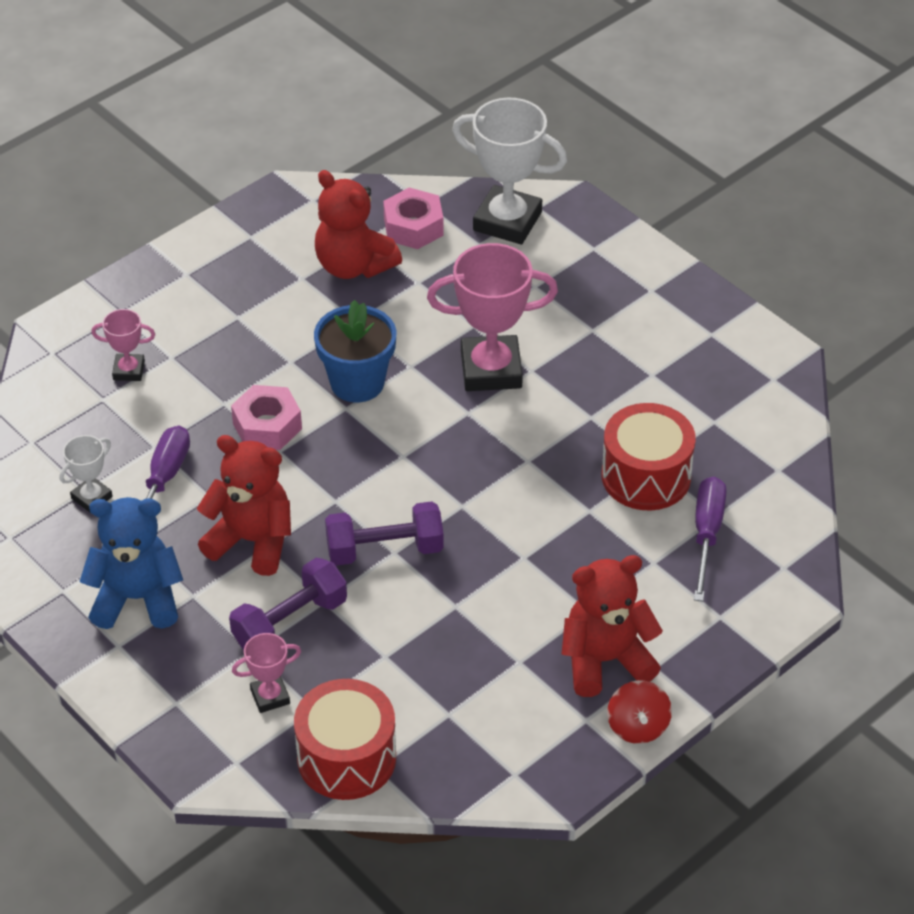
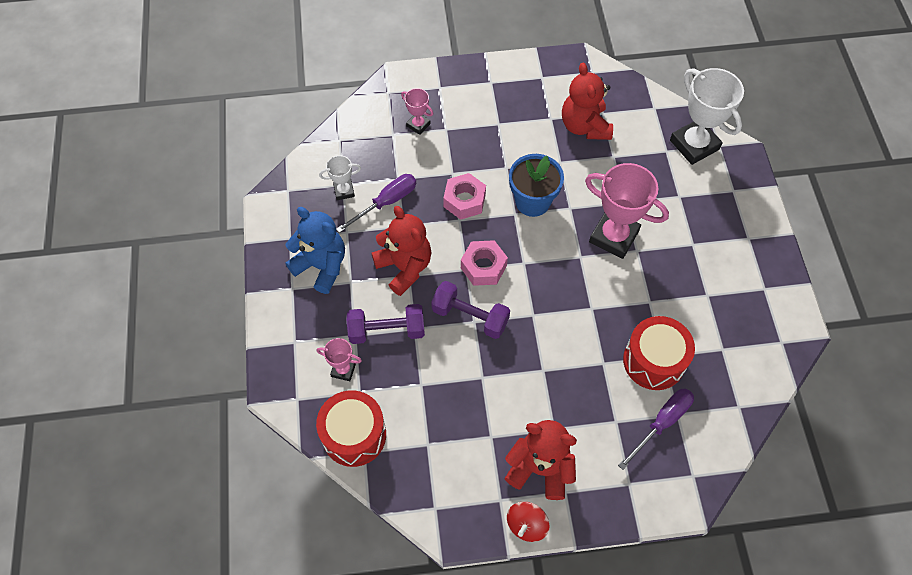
camera: 35 degrees right, 15 degrees up
(413, 227) = (636, 119): pink nut -> pink nut (483, 267)

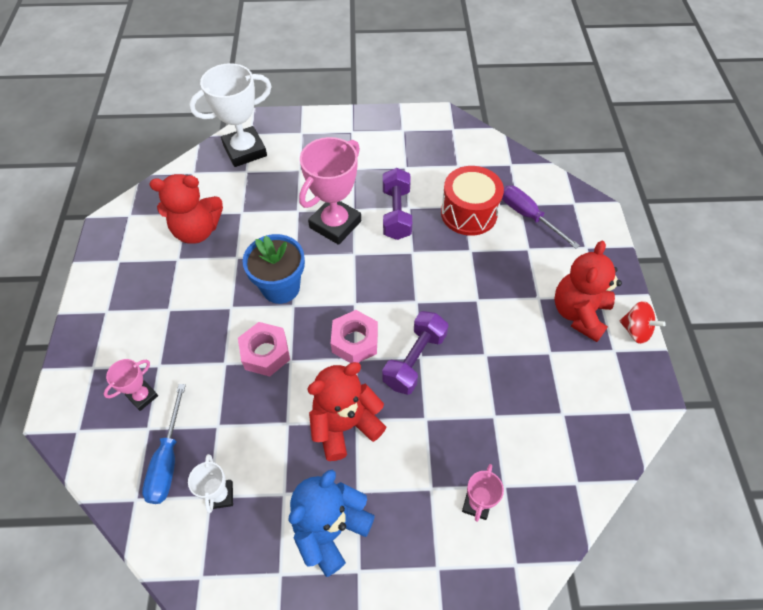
camera: 85 degrees left, 5 degrees down
(354, 435) = (557, 493): red drum -> none
(369, 152) = (168, 459): none -> blue screwdriver
(386, 202) = (250, 441): purple screwdriver -> none
(387, 331) = (427, 450): purple dumbbell -> purple dumbbell (396, 214)

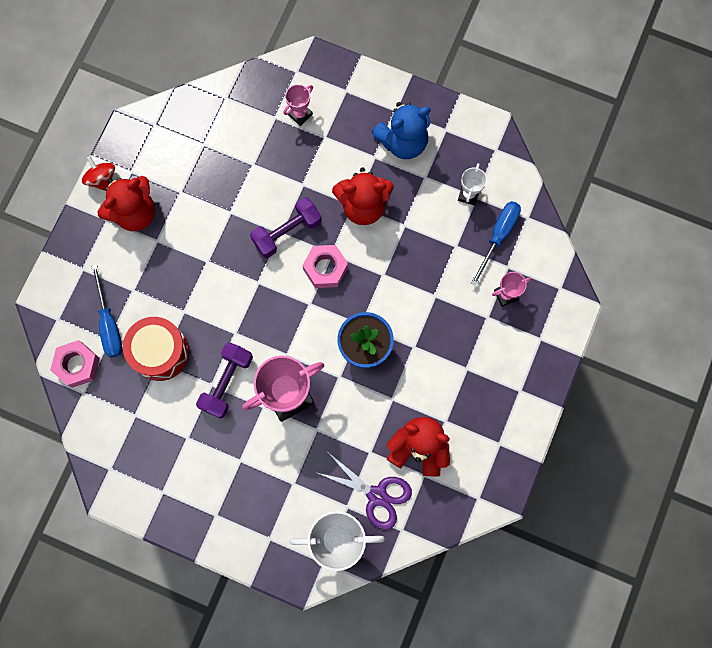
camera: 155 degrees left, 20 degrees up
(223, 186) = (377, 495): none -> purple scissors
(266, 353) = (400, 290): pink nut -> pink nut (77, 365)
(528, 216) = (109, 324): purple screwdriver -> blue screwdriver

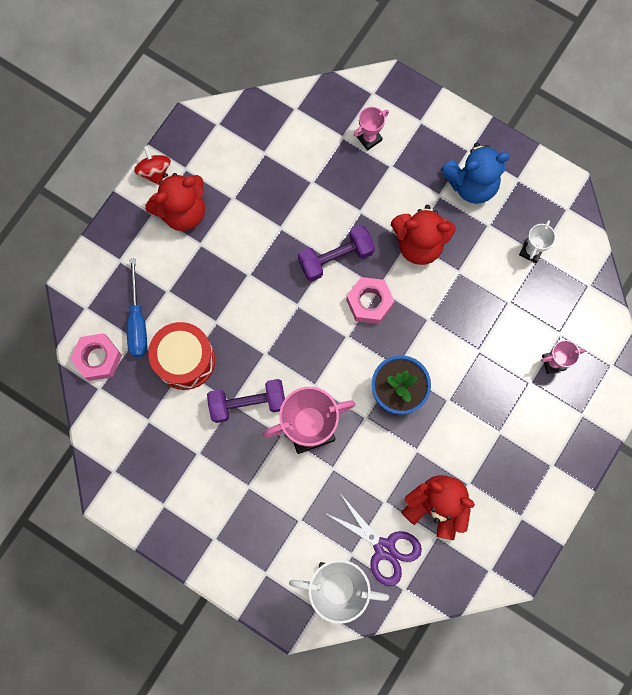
camera: 10 degrees right, 0 degrees up
(226, 382) = (248, 403): purple dumbbell -> purple dumbbell turned 45 degrees clockwise
(498, 236) = (555, 299): blue screwdriver -> none

